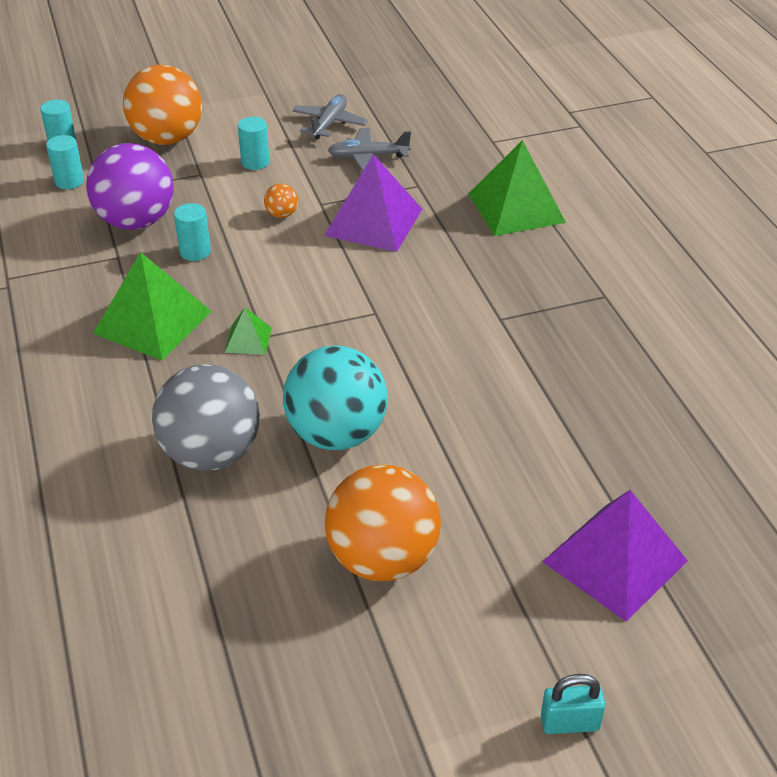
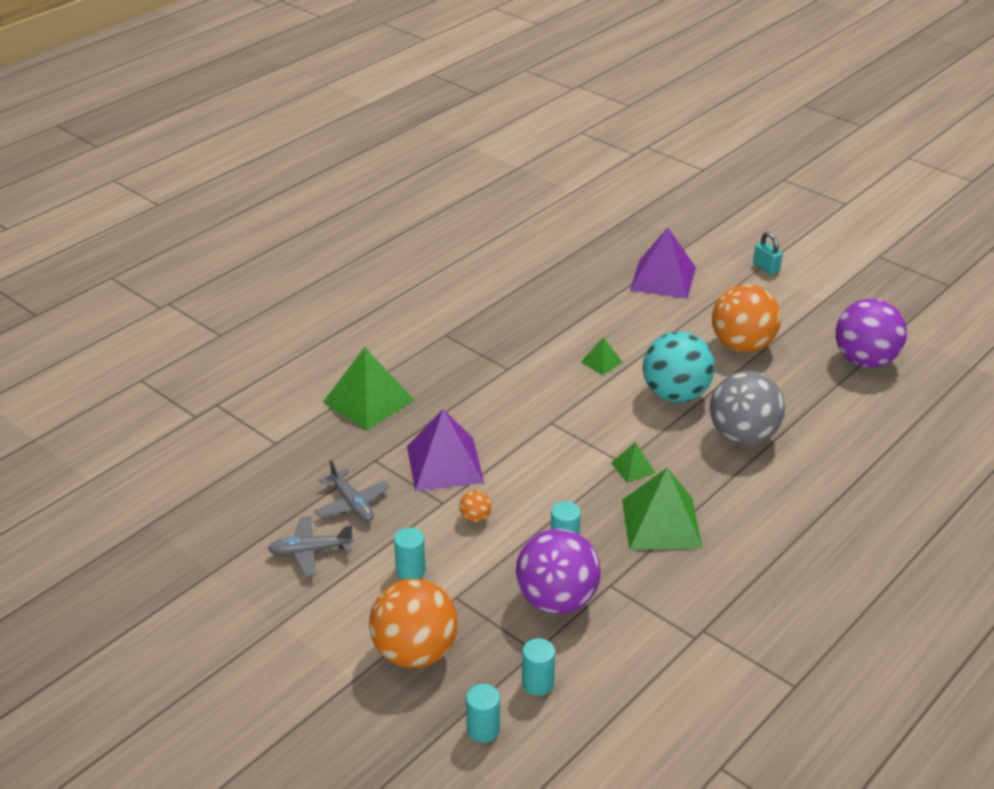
camera: 120 degrees left, 5 degrees down
(235, 689) = (865, 360): none -> purple ball
(454, 400) = (601, 362): none -> green pyramid

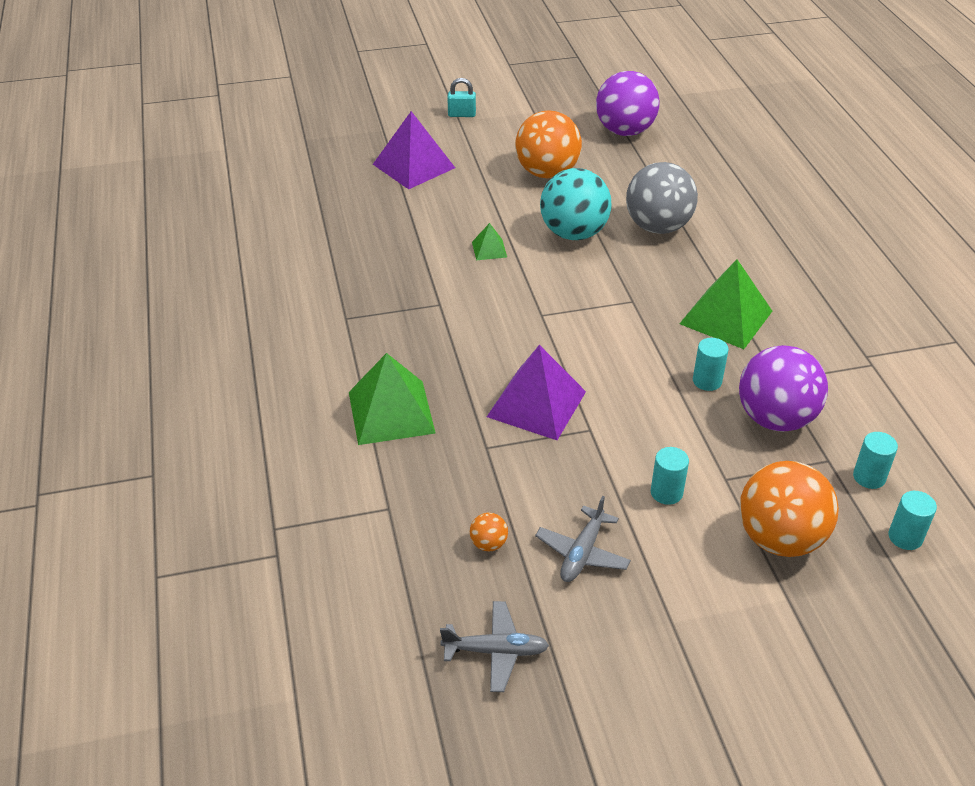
camera: 55 degrees left, 5 degrees up
(352, 504) = (537, 492): grey plane -> grey plane (496, 651)
(475, 517) = (629, 418): orange ball -> orange ball (488, 544)
(633, 468) = (644, 299): green pyramid -> none

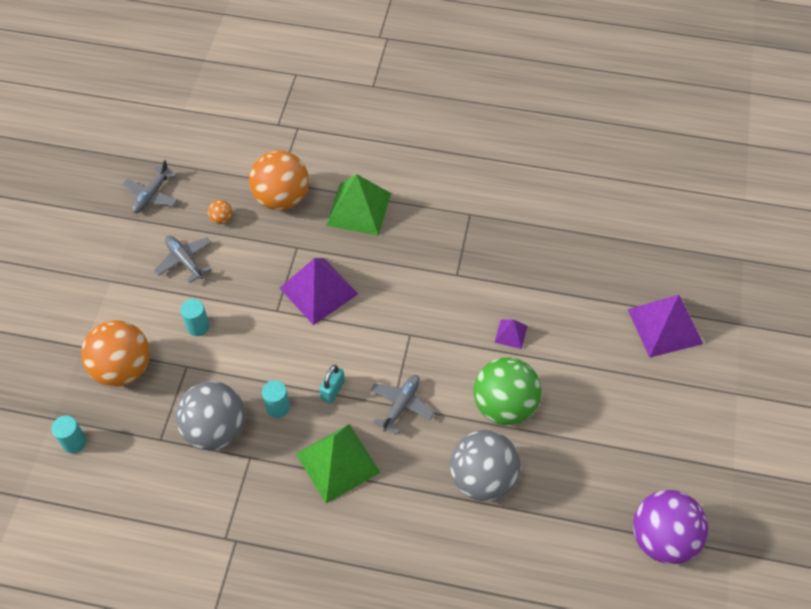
camera: 115 degrees right, 15 degrees up
(461, 114) = (749, 400): turquoise padlock -> turquoise padlock (333, 390)
(489, 249) = (511, 334): green pyramid -> purple pyramid
(547, 173) = (610, 428): orange ball -> orange ball (282, 198)
(573, 233) = (504, 406): turquoise ball -> green ball
(628, 295) = (401, 405): none -> grey plane
(775, 419) = (216, 430): purple ball -> grey ball
(869, 477) = (130, 455): turquoise cylinder -> none

